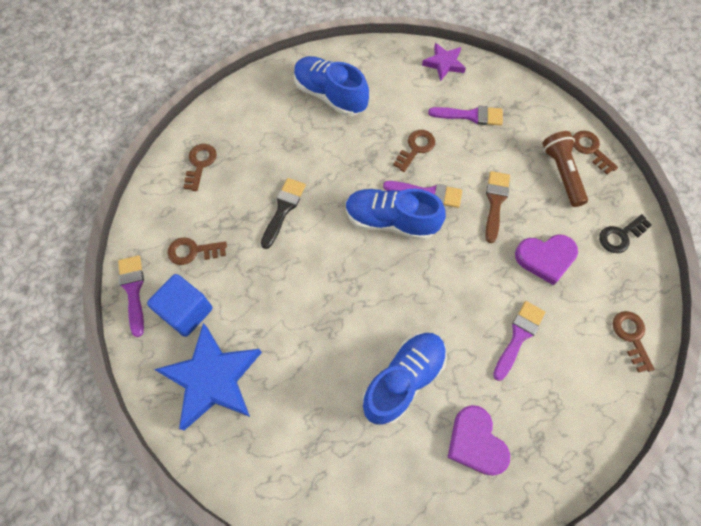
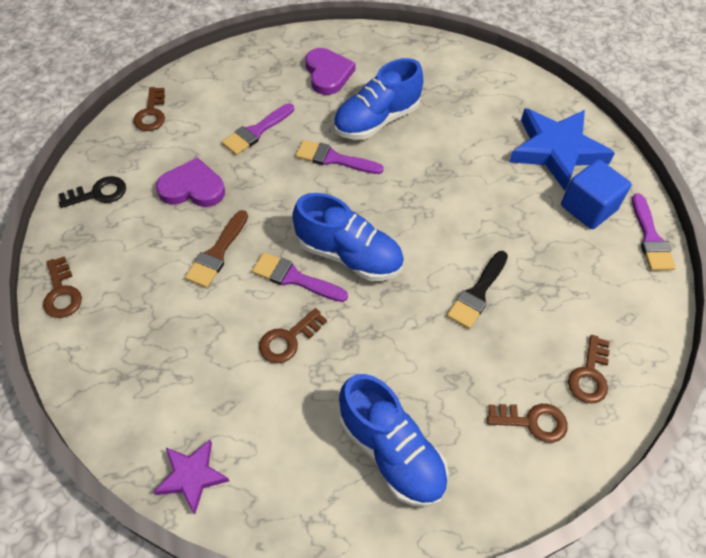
camera: 170 degrees left, 10 degrees down
(193, 251) = (588, 265): brown key -> brown key (532, 421)
(470, 116) = (193, 373): purple brush -> purple brush (334, 159)
(562, 173) = (118, 270): brown flashlight -> none

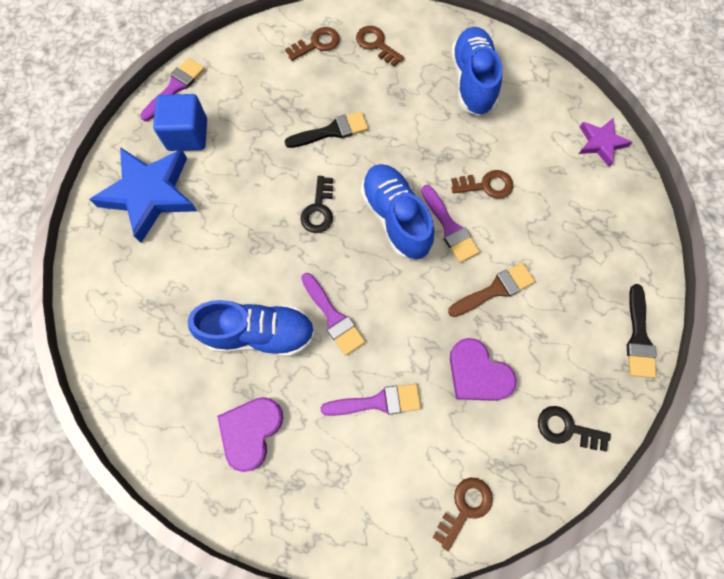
camera: 140 degrees left, 15 degrees up
(62, 293) = (638, 337): brown key -> black brush
(419, 221) = (319, 209): none -> black key

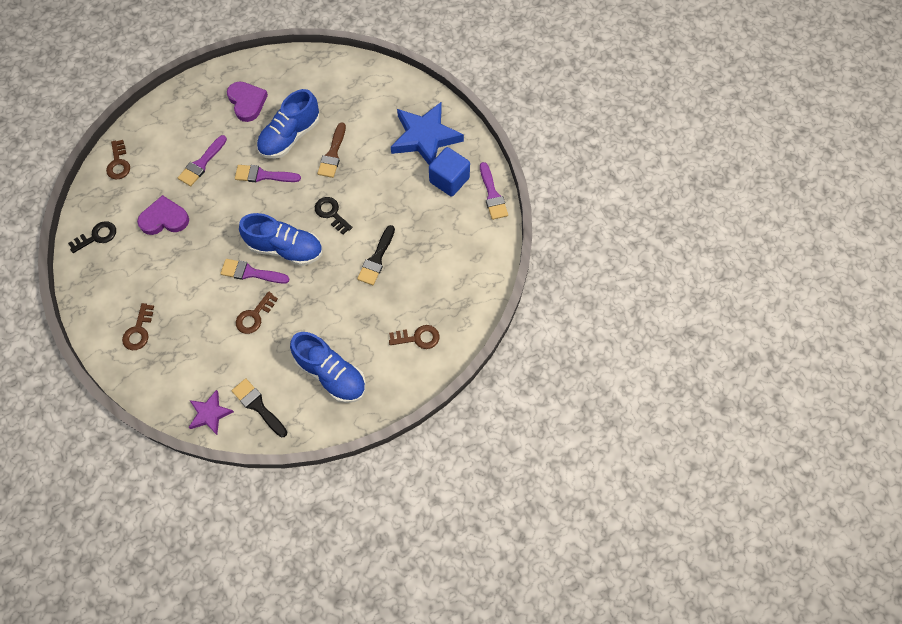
camera: 130 degrees right, 5 degrees down
(317, 44) = (453, 300): brown key -> brown key (139, 331)
(495, 290) = (193, 265): brown brush -> brown brush (333, 154)
(638, 337) = (93, 315): black brush -> black brush (258, 406)

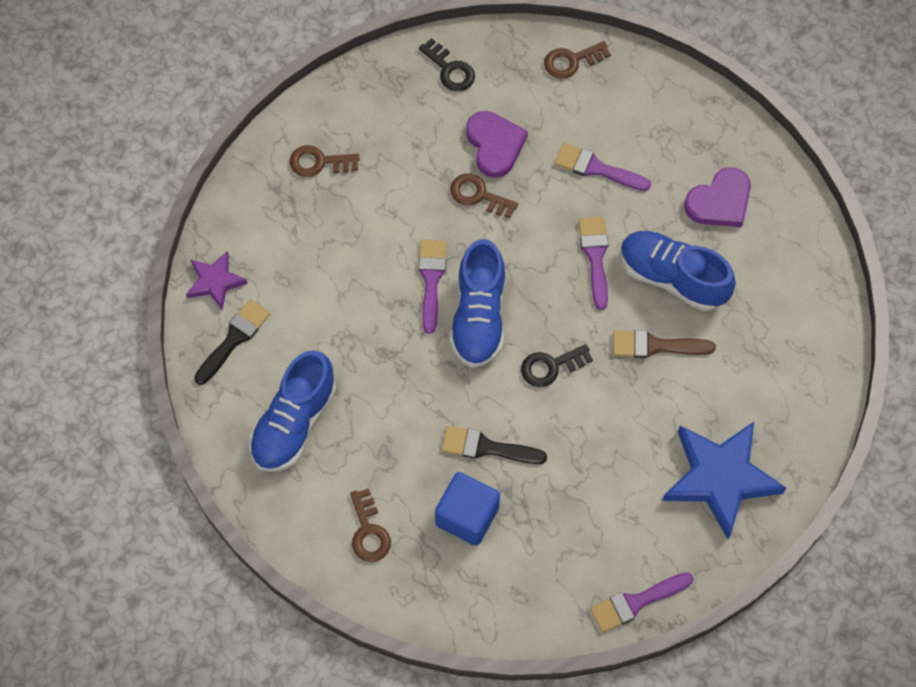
camera: 80 degrees right, 0 degrees up
(254, 316) = (365, 301): brown key -> brown key (478, 195)
(331, 213) = (550, 366): black key -> black key turned 150 degrees counterclockwise
(449, 180) = (648, 530): blue cube -> blue cube (467, 516)

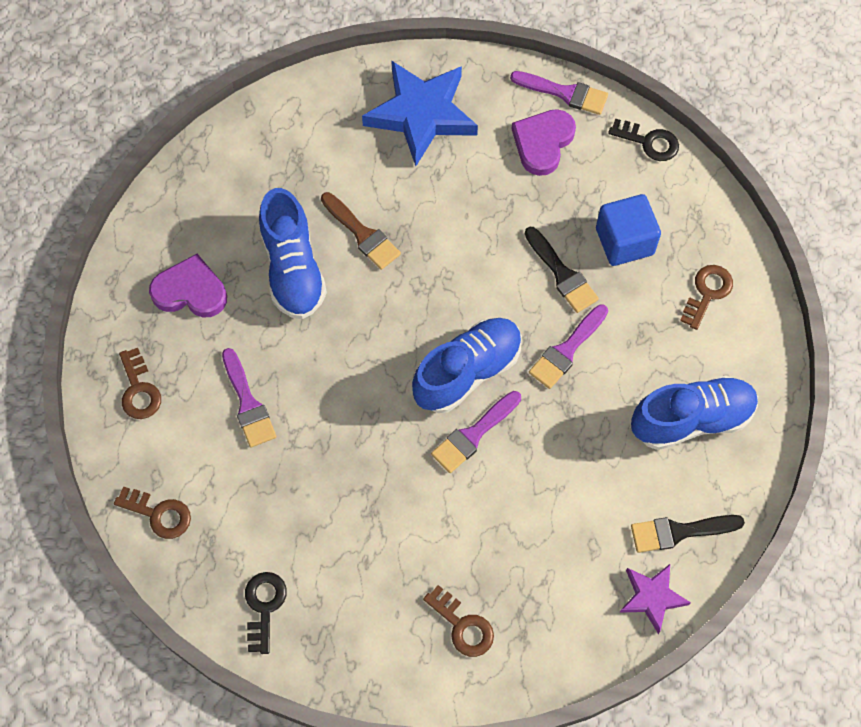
camera: 135 degrees left, 0 degrees up
(478, 195) = (363, 469): brown key -> brown key (139, 390)
(495, 145) = (303, 500): purple heart -> purple heart (543, 143)
(550, 366) = (454, 287): black key -> black key (649, 142)
(595, 257) = (330, 336): purple brush -> purple brush (567, 350)

